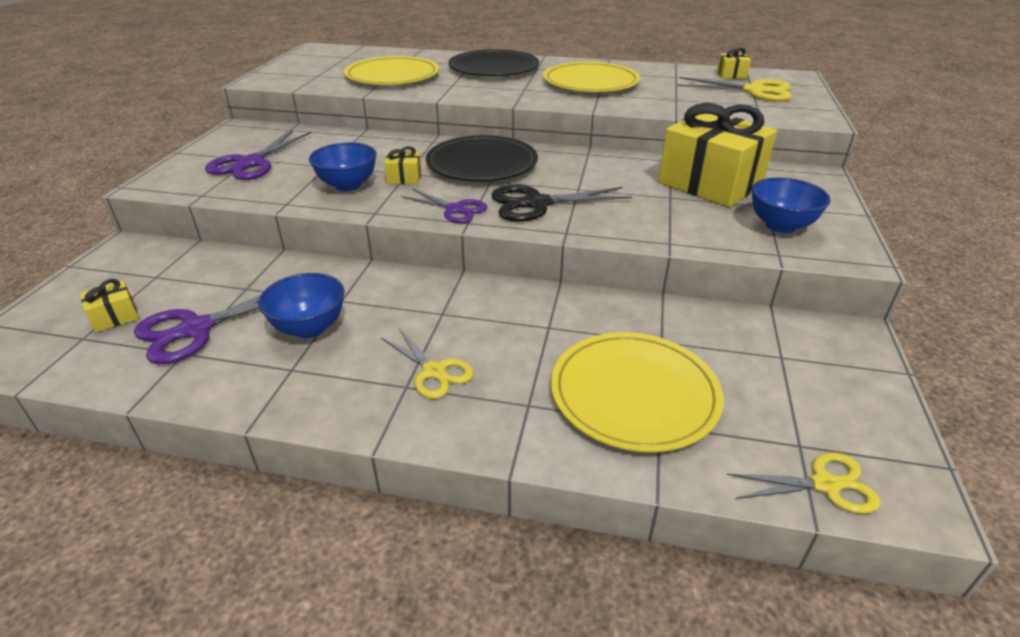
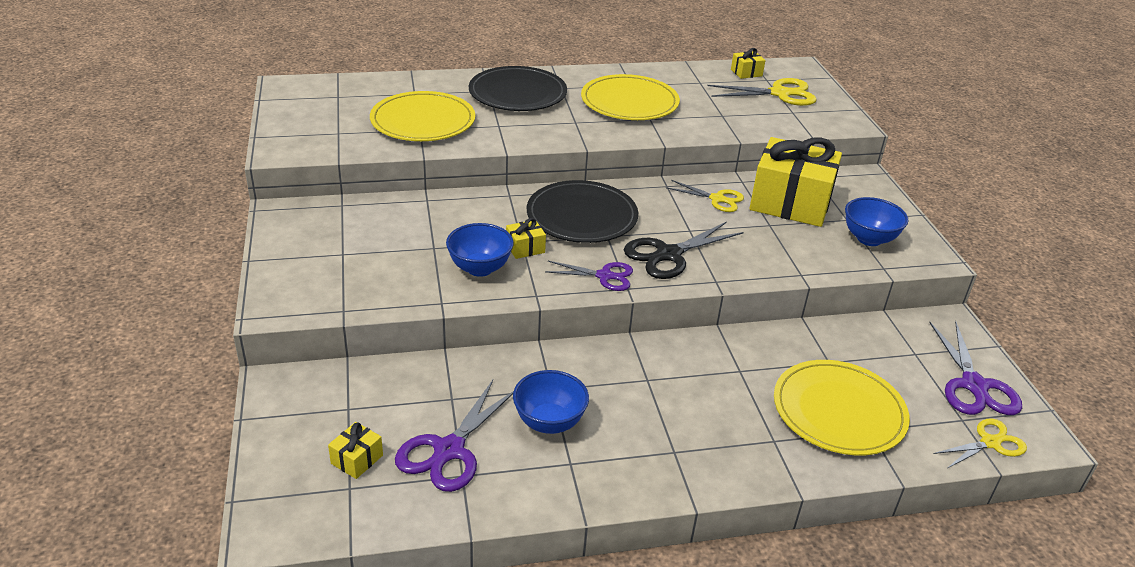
camera: 25 degrees left, 0 degrees up
(251, 163) = (350, 259): purple scissors -> purple scissors (974, 386)
(434, 372) = (685, 433): yellow scissors -> yellow scissors (717, 199)

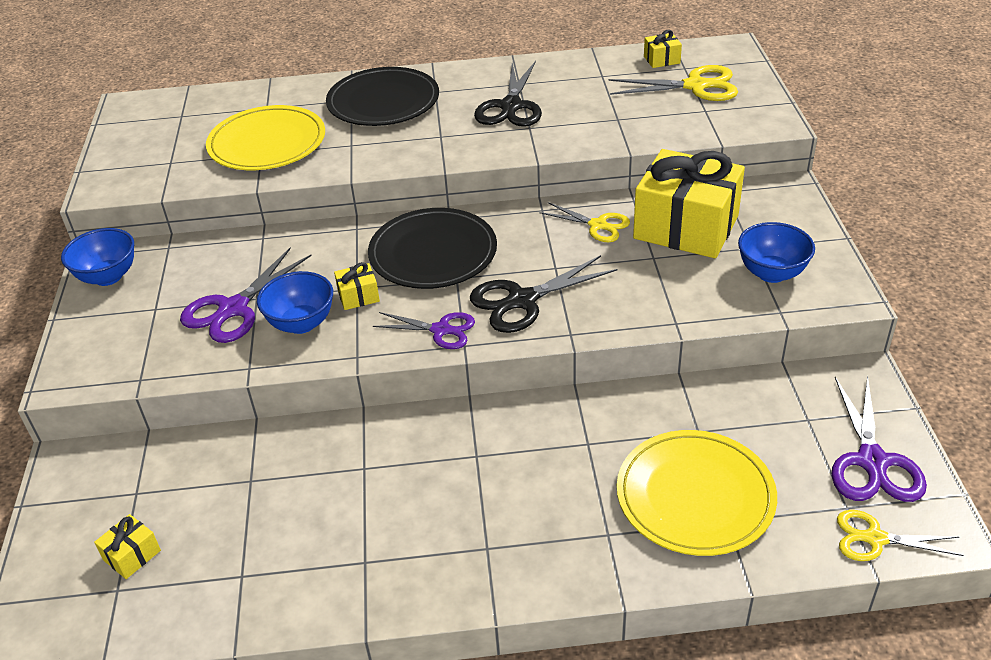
camera: 10 degrees right, 5 degrees up
(448, 450) = (233, 545): purple scissors -> purple scissors (233, 309)
(549, 422) = (352, 510): blue bowl -> blue bowl (108, 277)
(629, 102) = (511, 106): yellow plate -> black scissors
(990, 443) = (874, 538): yellow scissors -> yellow scissors turned 150 degrees counterclockwise

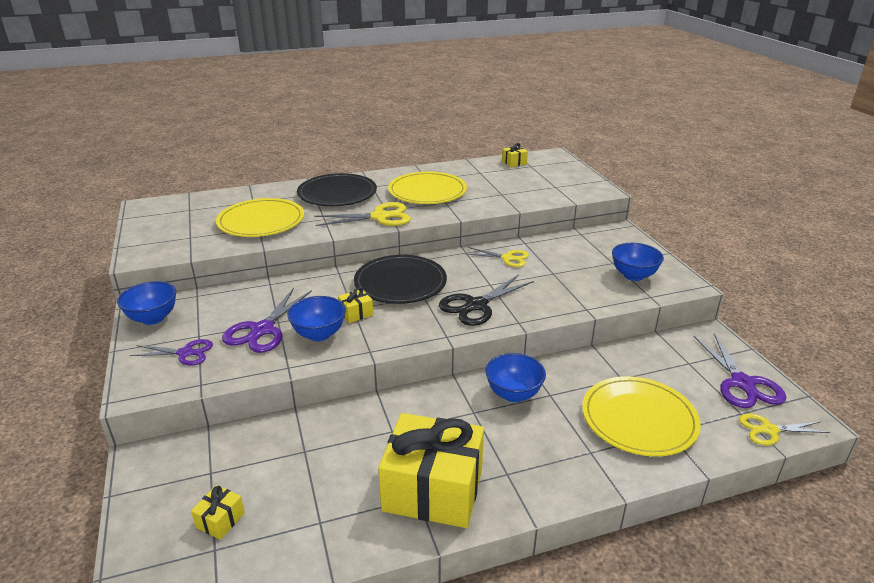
camera: 15 degrees left, 10 degrees down
(441, 330) = (426, 329): purple scissors -> purple scissors (185, 353)
(511, 106) = (427, 191): black scissors -> yellow plate
(539, 436) = (513, 394): none -> blue bowl
(686, 227) = (566, 255): yellow gift -> yellow gift (433, 490)
(695, 86) = (542, 175): yellow scissors -> yellow scissors (380, 217)

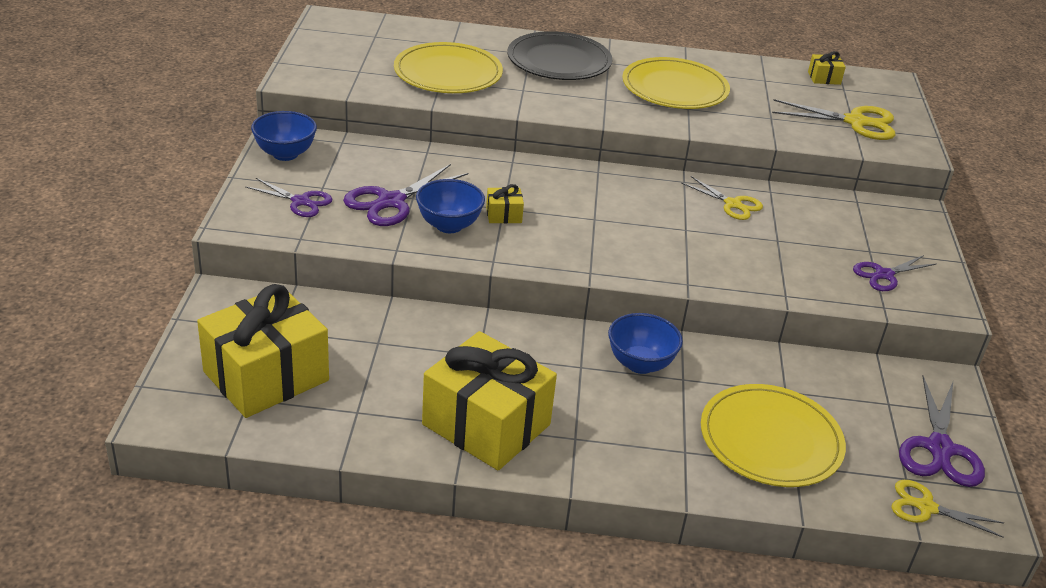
camera: 20 degrees right, 5 degrees up
(220, 520) = (266, 376): yellow gift -> yellow gift, size x2.49
(380, 217) = (591, 106): yellow scissors -> yellow scissors (856, 122)
(400, 283) = (577, 195): black plate -> none
(476, 305) = (650, 249): black scissors -> none
(633, 275) = (884, 275): blue bowl -> purple scissors

